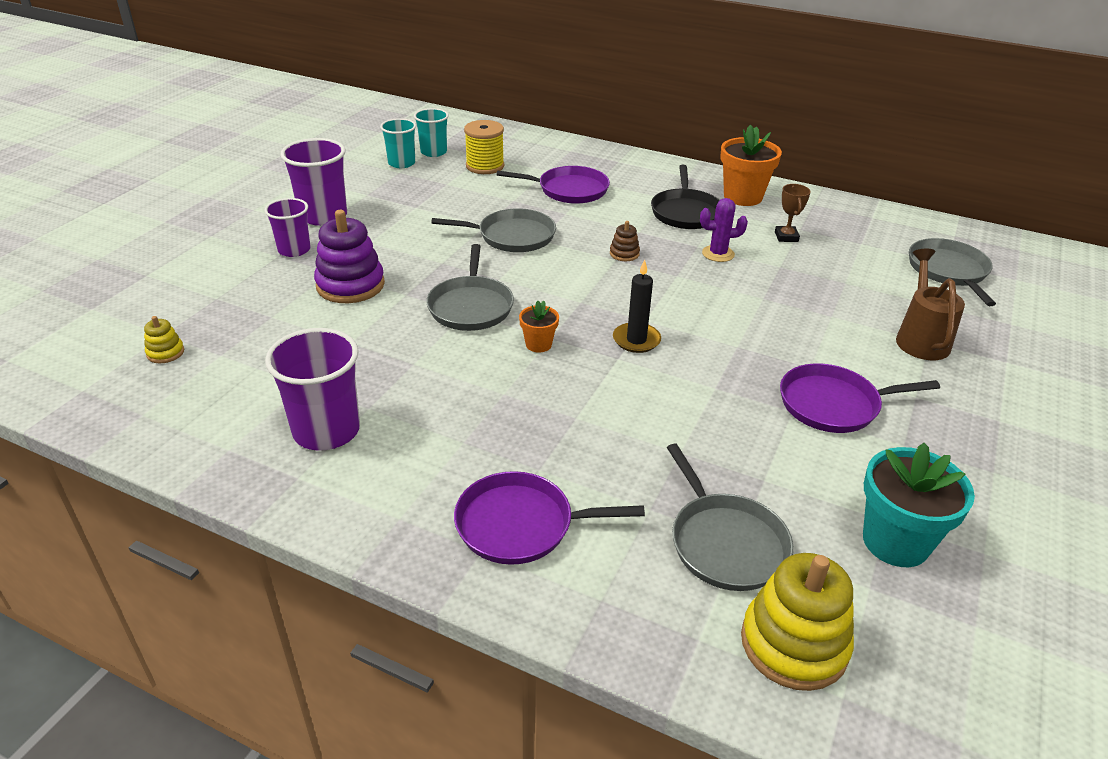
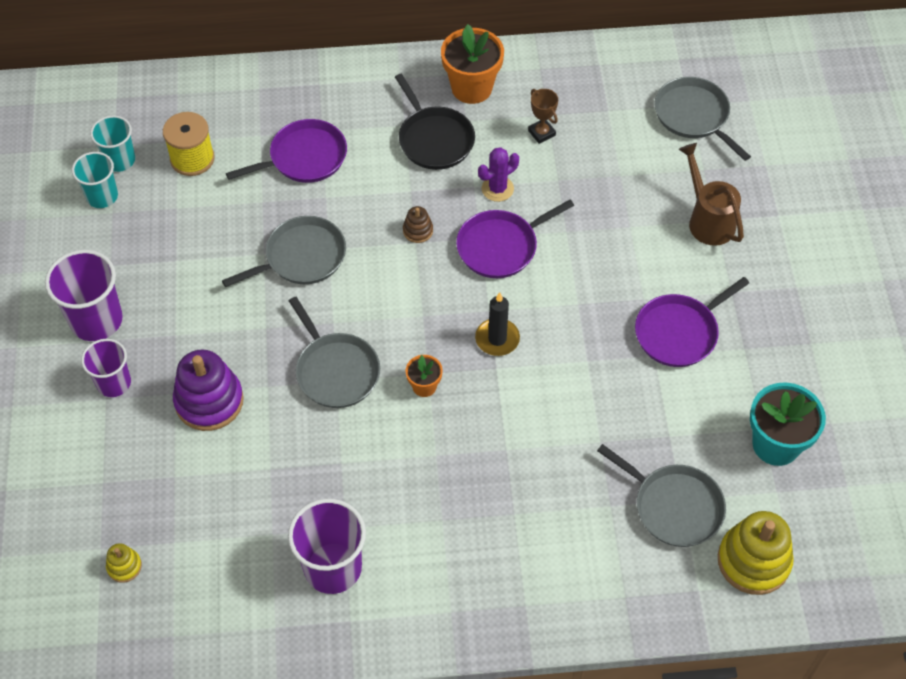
camera: 30 degrees left, 20 degrees up
(521, 524) = (535, 569): purple pan -> purple pan (501, 246)

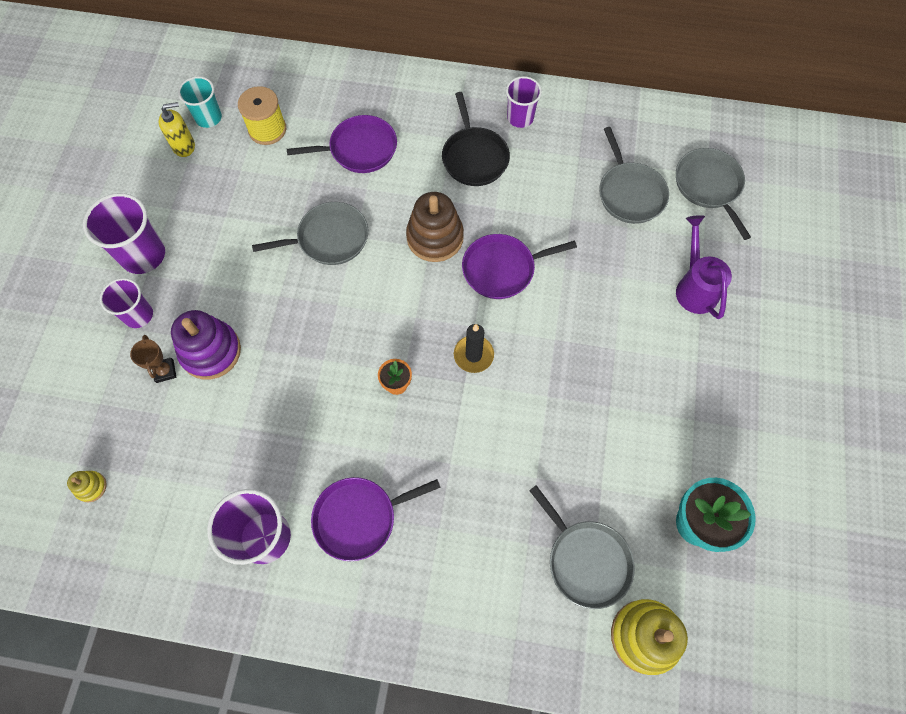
camera: 15 degrees right, 10 degrees up
(102, 196) = (184, 146): turquoise cup -> yellow soap dispenser
(335, 371) = (325, 350): grey pan -> grey pan (630, 193)
(418, 231) = (435, 237): brown stacking toy -> brown stacking toy, size x2.11
(471, 88) = (520, 117): orange flower pot -> purple cup
(497, 189) = (515, 215): purple cactus -> none
(541, 133) = (569, 172): brown trophy -> brown trophy (165, 371)
(679, 332) = (638, 389): purple pan -> purple pan (359, 518)
(708, 220) = (694, 287): brown watering can -> purple watering can

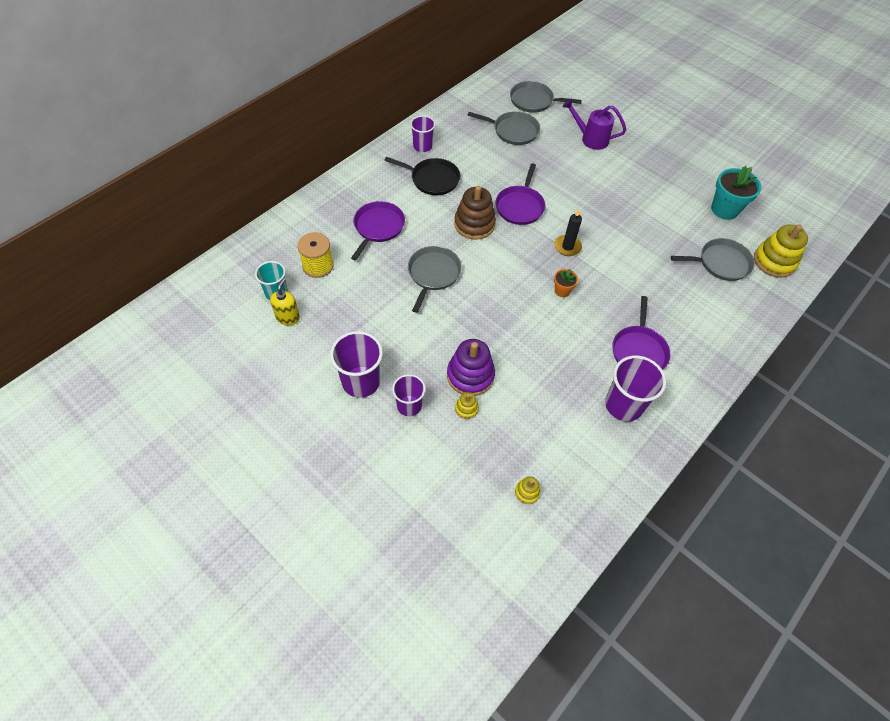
camera: 60 degrees left, 10 degrees down
(165, 371) = (466, 409): brown trophy -> yellow stacking toy

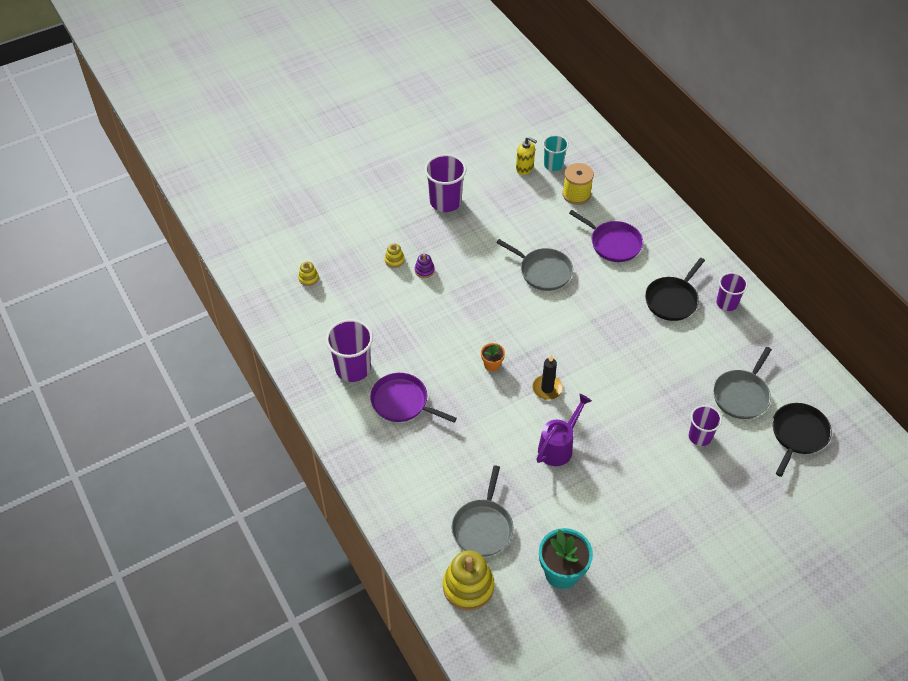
camera: 110 degrees right, 5 degrees down
(409, 405) = (412, 226): purple cup -> purple cup (700, 436)
(470, 375) = (424, 270): purple stacking toy -> purple stacking toy, size x0.47
(474, 224) = (598, 318): brown stacking toy -> none
(520, 206) = (615, 365): purple pan -> none
(534, 101) = (798, 434): grey pan -> black pan
(591, 139) = (715, 473): purple watering can -> purple watering can (558, 447)

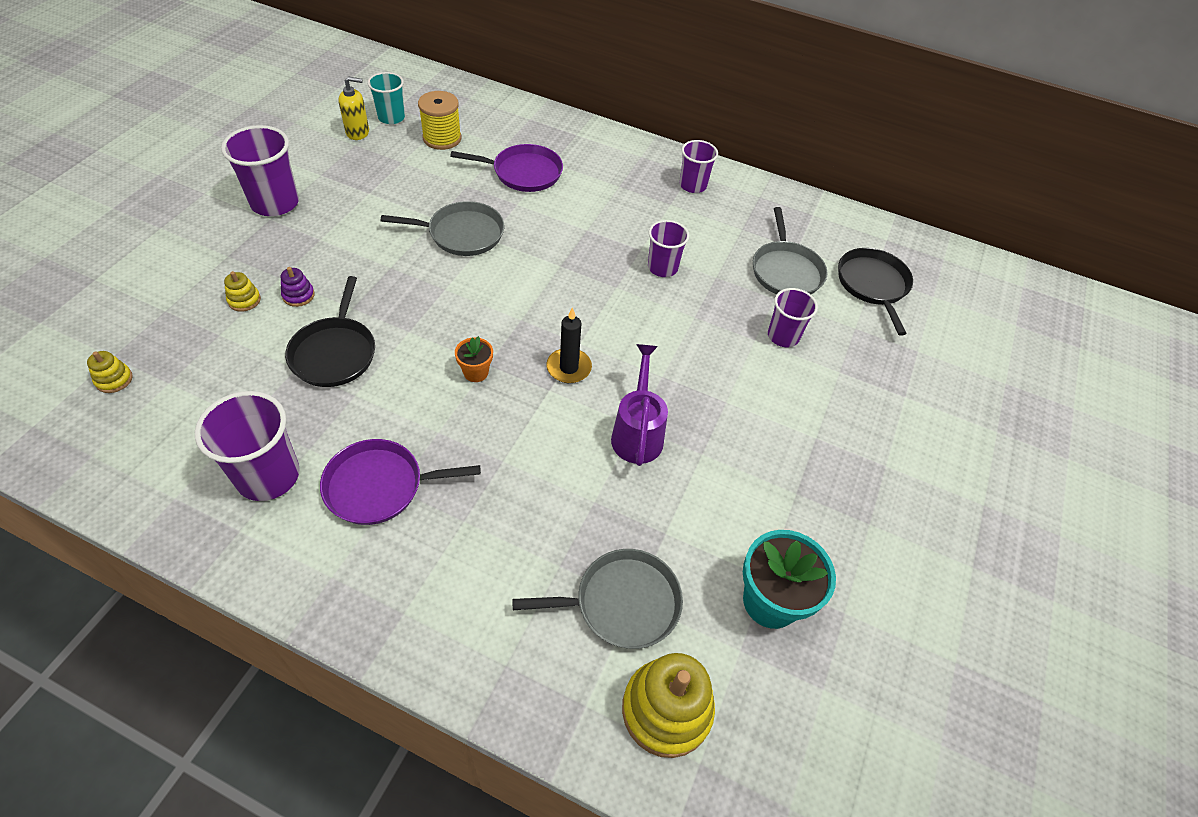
camera: 40 degrees left, 0 degrees up
(483, 527) = (622, 603): grey pan -> grey pan turned 75 degrees counterclockwise
(656, 353) = (662, 267): none -> purple cup
(672, 300) = (634, 205): black pan -> black pan (334, 353)

